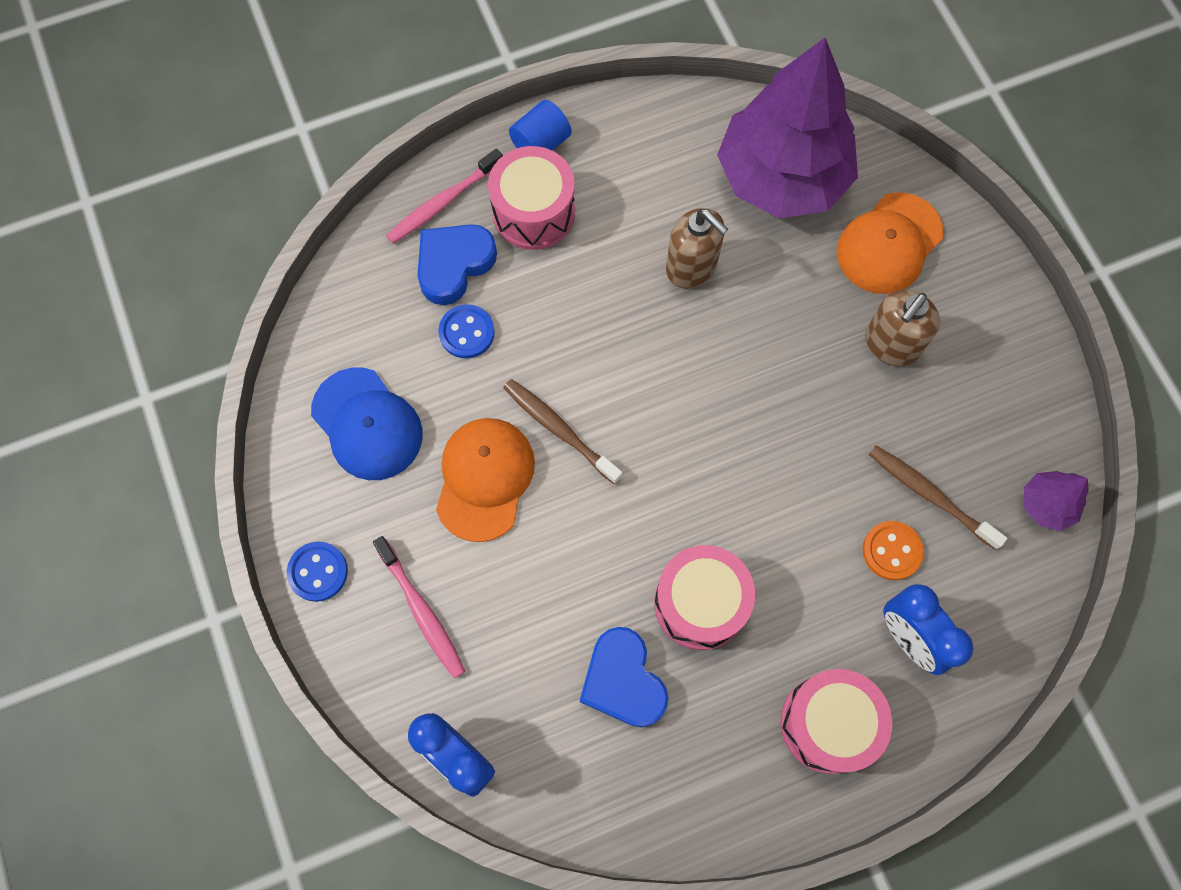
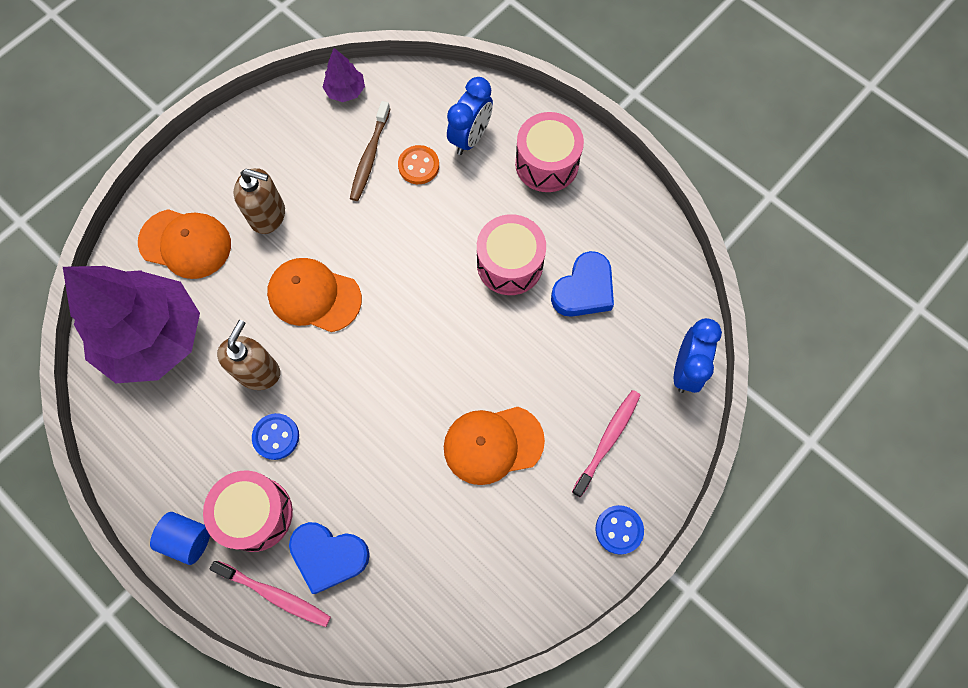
camera: 115 degrees left, 0 degrees up
(367, 424) = (492, 554): blue cap -> none
(467, 332) = (383, 515): blue button -> blue button (276, 437)
(559, 430) = (431, 409): brown toothbrush -> none
(759, 357) = (314, 296): none -> orange cap

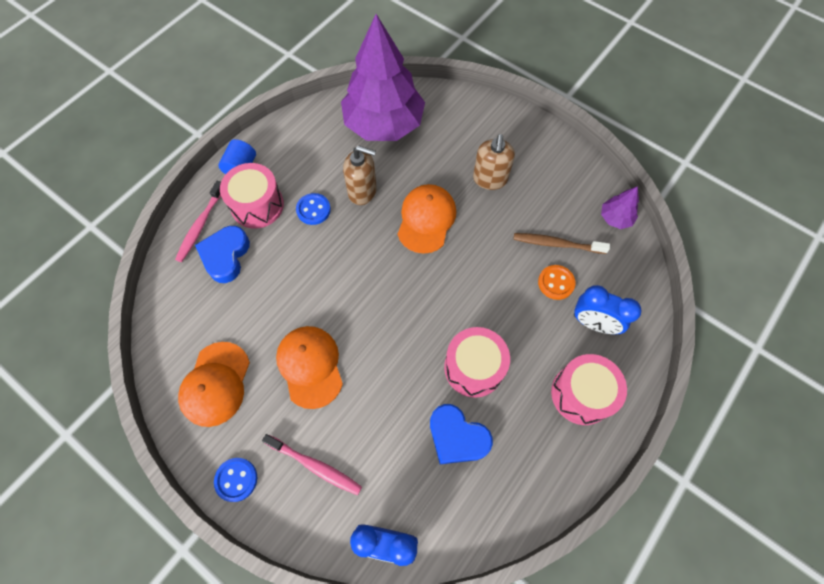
camera: 85 degrees right, 5 degrees down
(185, 243) = (458, 131): orange cap -> orange cap (215, 384)

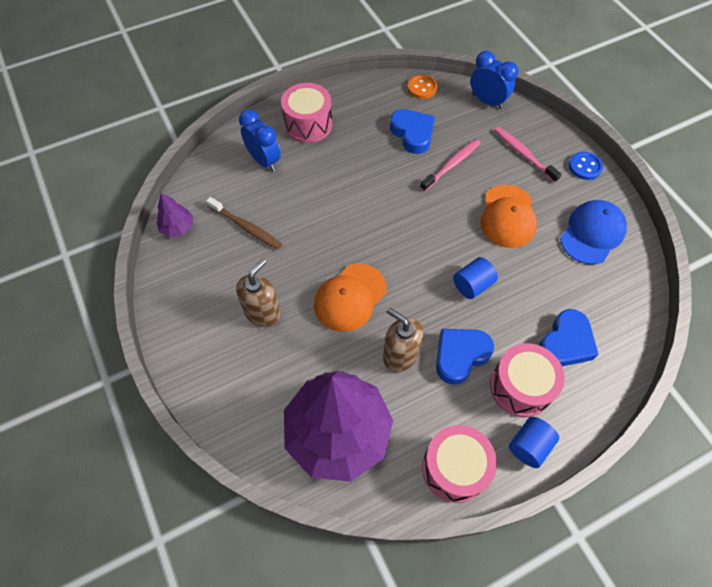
camera: 155 degrees left, 5 degrees down
(200, 225) = (588, 389): pink toothbrush -> pink toothbrush (452, 165)
(215, 384) = (592, 233): orange cap -> blue cap
(313, 210) = (460, 356): blue button -> blue heart
(323, 275) = (472, 285): none -> blue cylinder
(473, 367) = (376, 167): pink drum -> pink drum (454, 468)
(556, 283) = (271, 198): orange button -> orange button (422, 88)

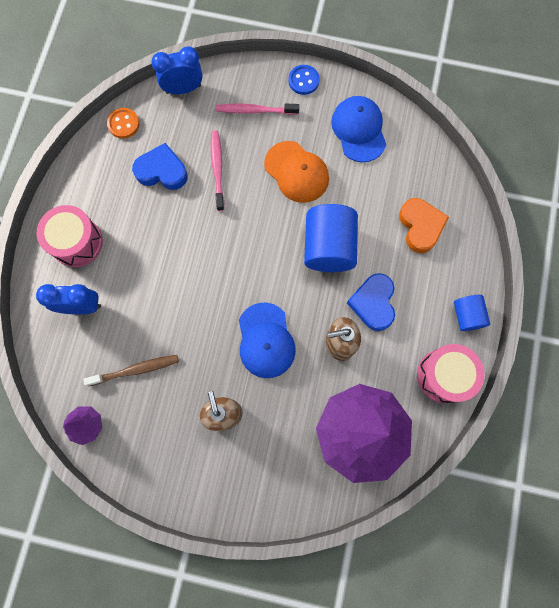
camera: 50 degrees left, 15 degrees up
(350, 297) = (266, 340): orange cap -> blue cap
(472, 285) = (328, 247): blue cylinder -> blue cylinder, size x1.80
(520, 387) = (426, 284): pink drum -> none
(566, 343) = (420, 226): blue heart -> orange heart

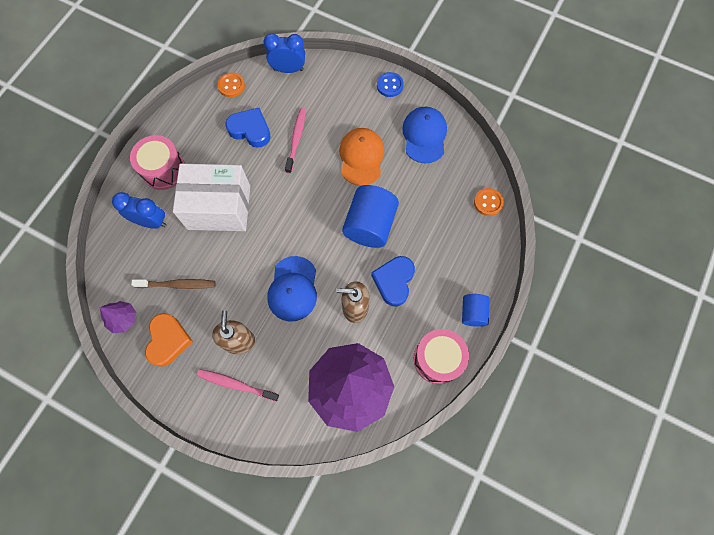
camera: 15 degrees right, 5 degrees down
(154, 270) = (219, 207): none -> white box
(255, 110) = (342, 100): pink toothbrush -> pink toothbrush (236, 384)
(296, 172) = (361, 157): orange cap -> orange cap turned 150 degrees counterclockwise
(420, 226) = (454, 228): orange heart -> orange heart (168, 340)
(449, 189) = (488, 202): none -> orange button

